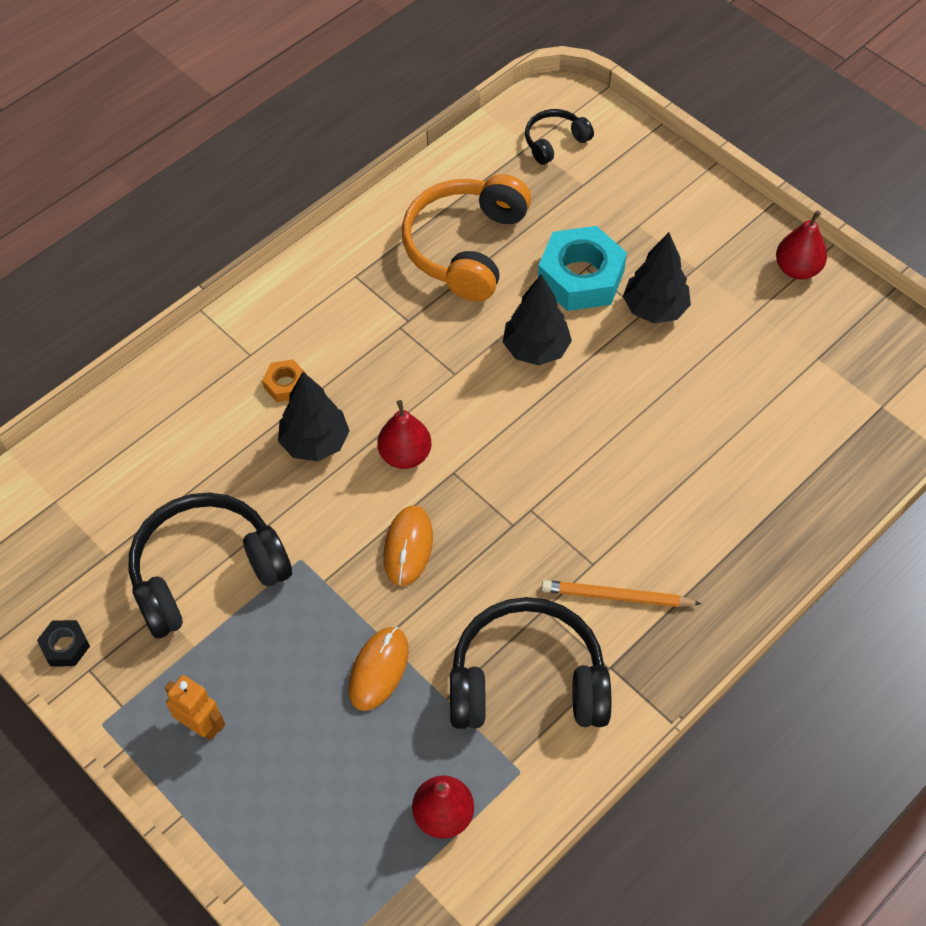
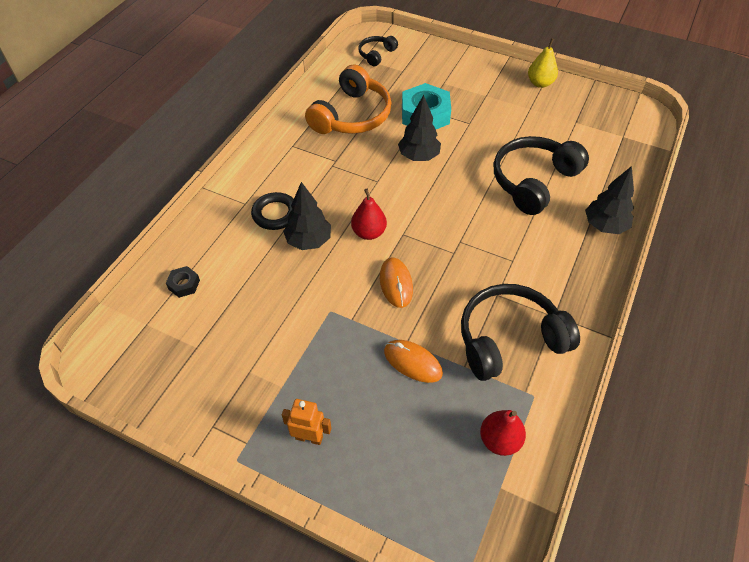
camera: 20 degrees left, 5 degrees down
(65, 646) = (189, 416): black nut -> black nut (184, 284)
(206, 572) = (270, 337): black headphones -> black headphones (533, 181)
(285, 384) = (275, 214): orange nut -> black ring
(379, 670) = (412, 362): orange mouse -> orange mouse turned 60 degrees counterclockwise
(466, 247) = (351, 116): orange headphones -> orange headphones turned 150 degrees counterclockwise
(617, 596) = (536, 274): orange pencil -> none
(654, 309) = (475, 120): black tree -> black tree (604, 226)
(797, 269) = (540, 83): red pear -> yellow pear

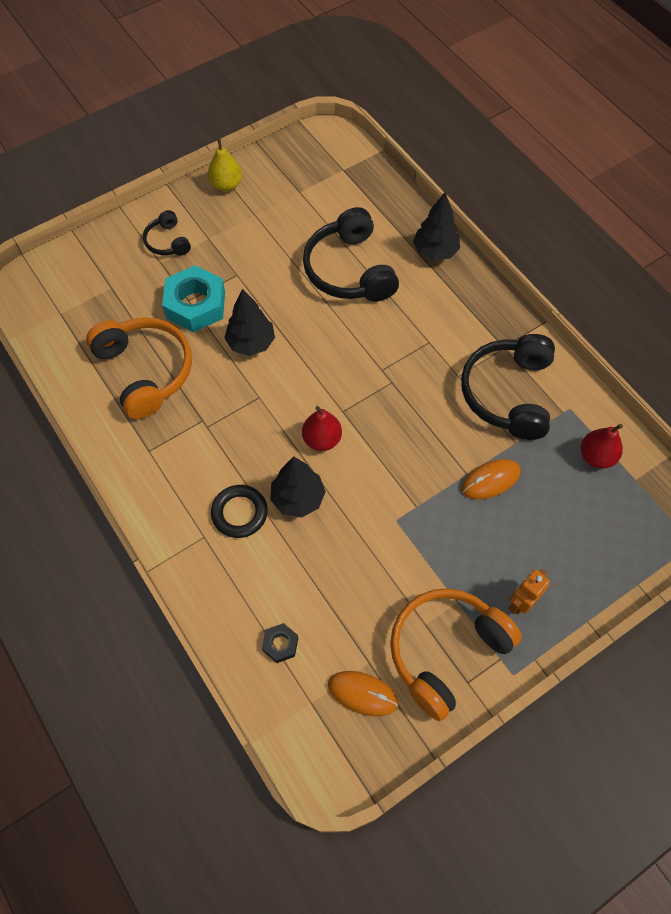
camera: 60 degrees left, 10 degrees up
(232, 398) = (446, 651): none -> orange headphones
(376, 54) = (64, 297): black headphones -> black headphones (167, 241)
(396, 284) = (398, 448): orange mouse -> orange mouse (362, 694)

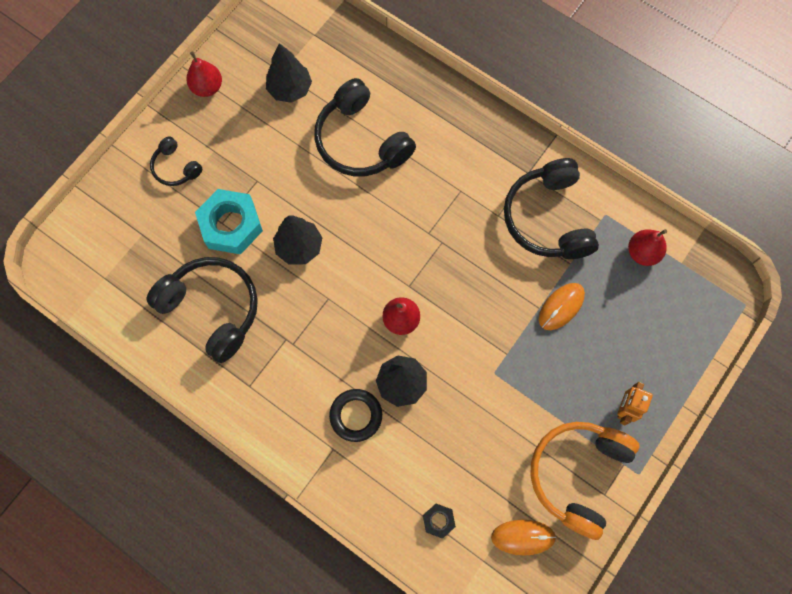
camera: 20 degrees left, 10 degrees up
(145, 371) = (212, 309): orange headphones -> black headphones
(226, 185) = (207, 87): yellow pear -> red pear
(435, 251) = (433, 95): black tree -> black tree (290, 89)

